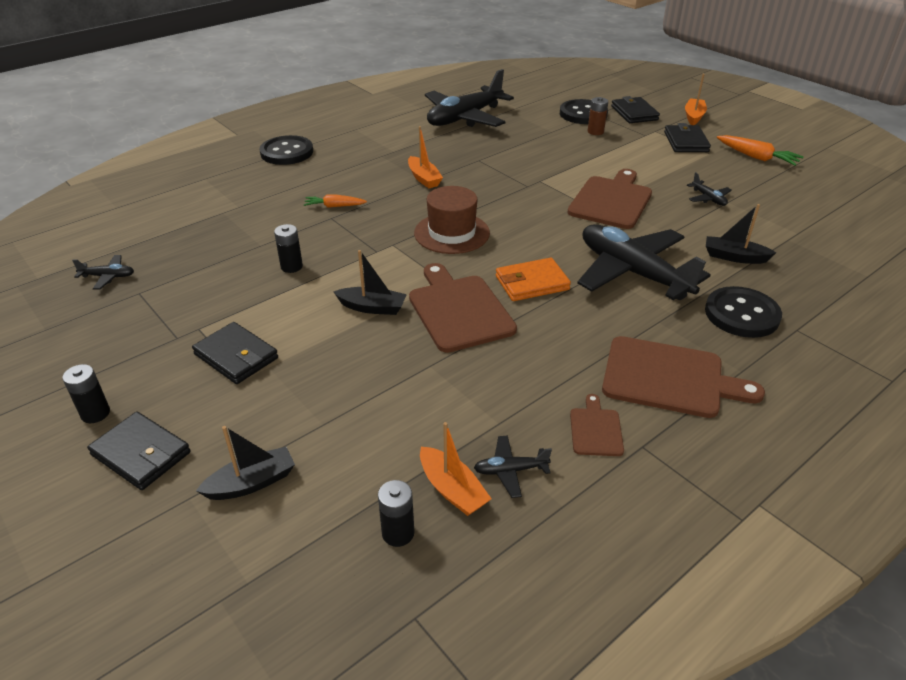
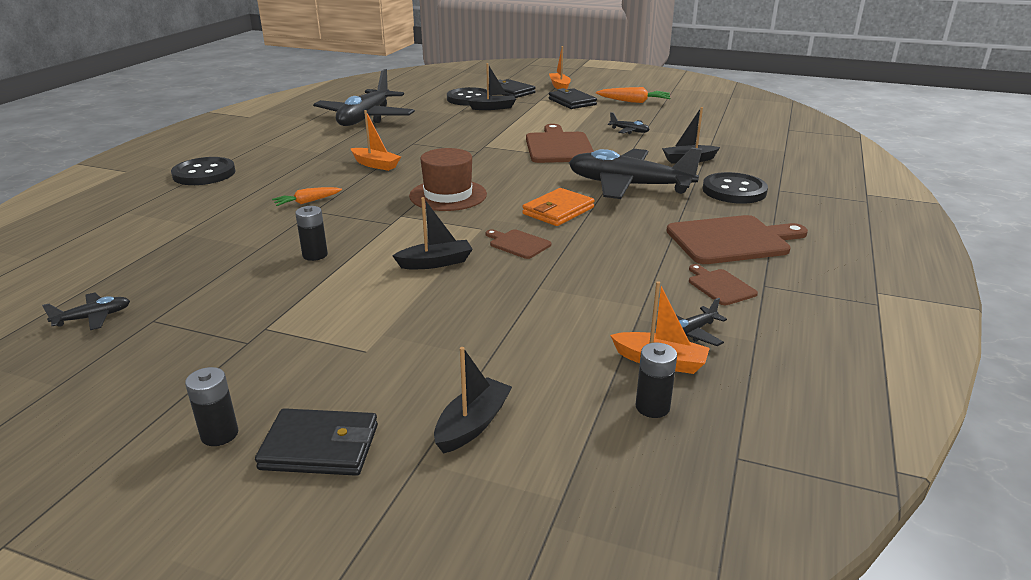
camera: 30 degrees left, 10 degrees down
(236, 356) = (336, 336): black wallet -> none
(458, 310) = (518, 244): brown cutting board -> brown cutting board, size x0.50
(595, 132) = (493, 108): brown battery -> black boat

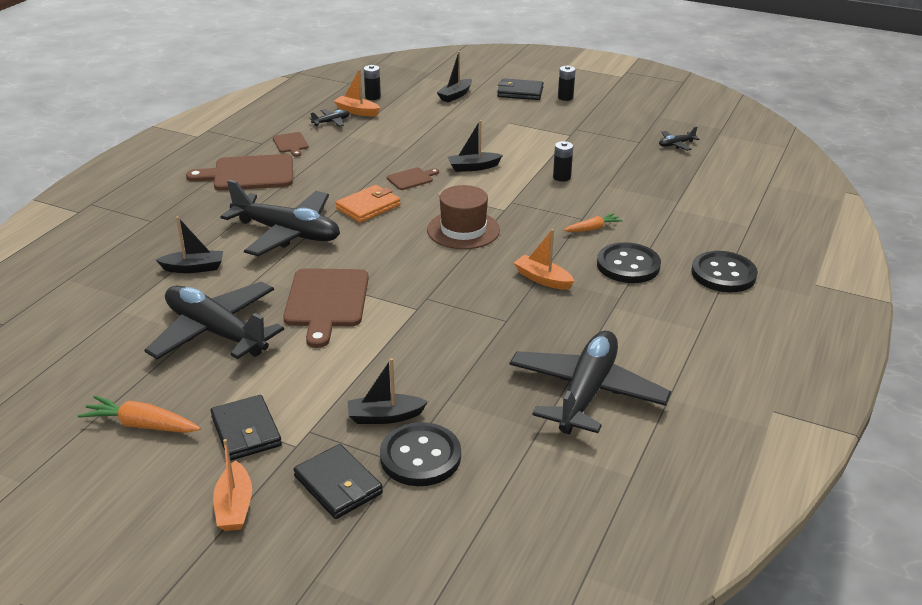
camera: 175 degrees left, 5 degrees up
(518, 244) = (411, 178): brown cutting board -> brown cutting board turned 75 degrees counterclockwise
(629, 131) = (216, 332): black plane -> black plane, size x2.48
(734, 191) = (194, 221): black button -> black button (628, 265)

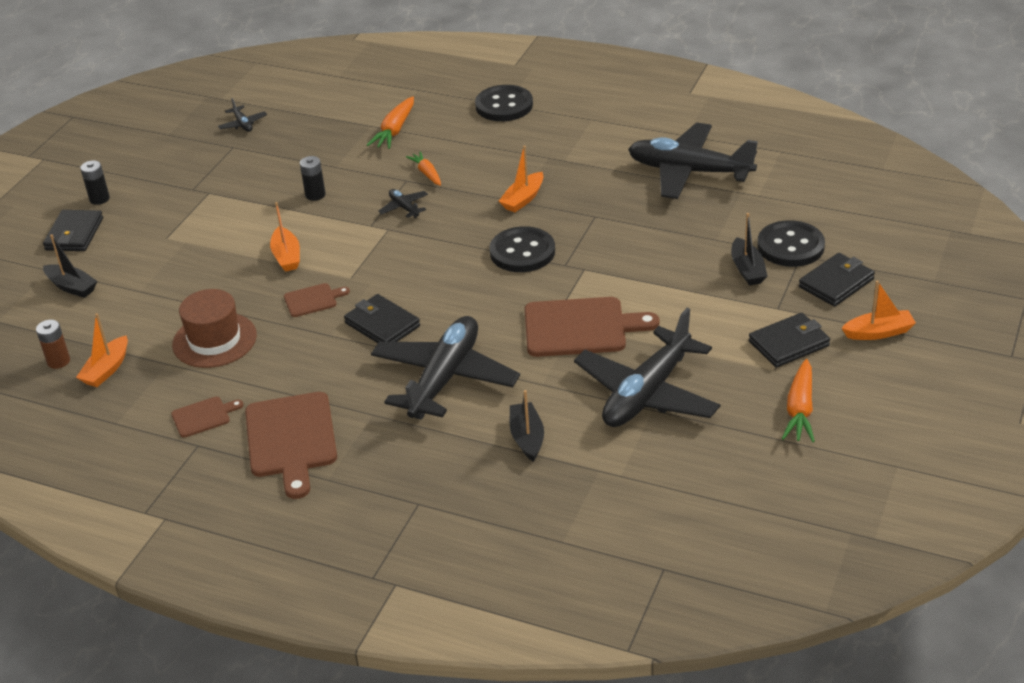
camera: 90 degrees left, 5 degrees up
(331, 122) = (138, 389): black plane -> black plane (404, 208)
(368, 207) = (382, 325): orange wallet -> black wallet
(373, 97) = (58, 361): black battery -> brown battery
(411, 178) = (313, 300): brown cutting board -> brown cutting board turned 105 degrees clockwise
(463, 230) = (432, 252): brown hat -> brown hat (214, 340)
(473, 167) = (287, 256): black boat -> orange boat
(628, 265) = (494, 153): black button -> black button (522, 252)
(669, 213) = (394, 130): none -> orange carrot

